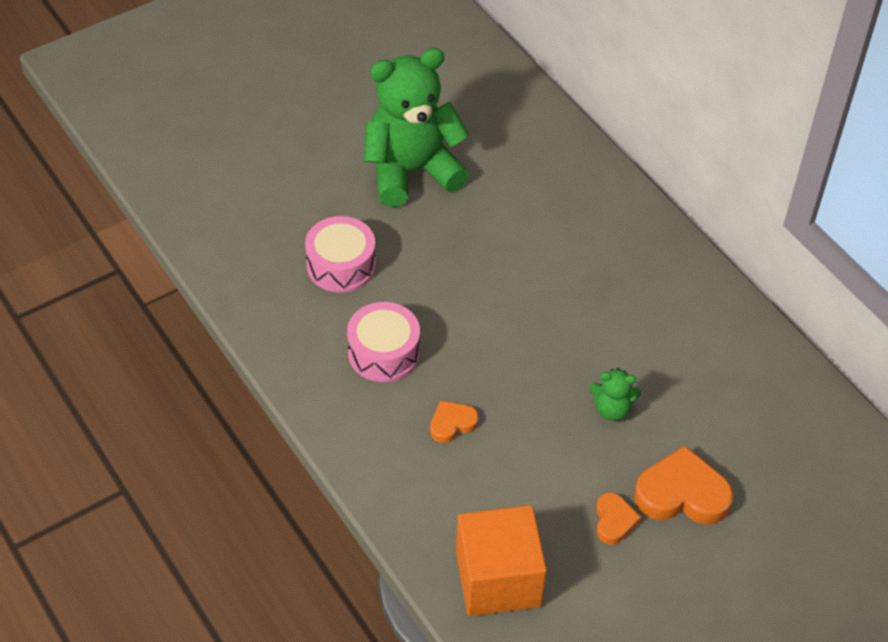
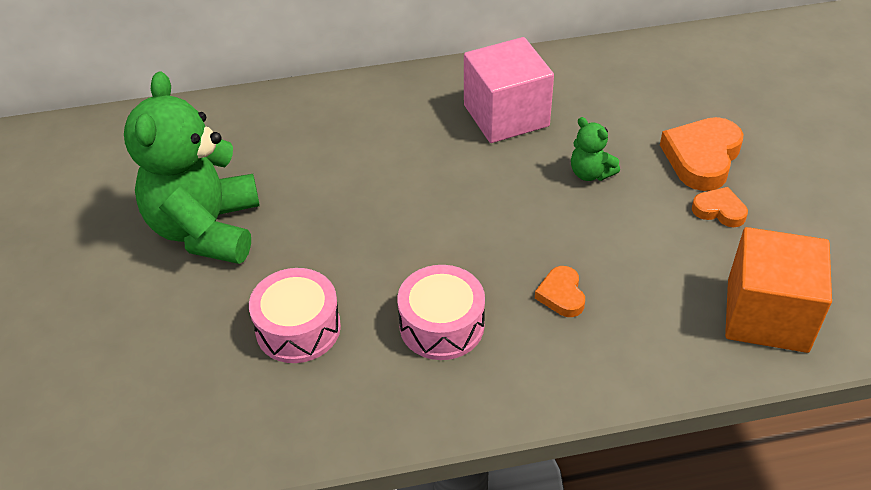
camera: 65 degrees left, 5 degrees down
(612, 409) = (590, 173): green teddy bear -> green teddy bear turned 105 degrees clockwise
(657, 324) = (506, 116): none -> pink cube

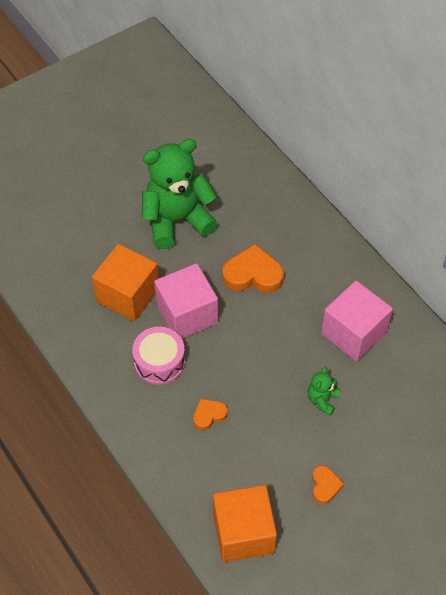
camera: 65 degrees right, 10 degrees up
(298, 328) = (128, 295): pink drum -> orange cube
(378, 268) = (187, 314): none -> pink cube
(702, 158) = (373, 463): orange heart -> orange heart (253, 274)

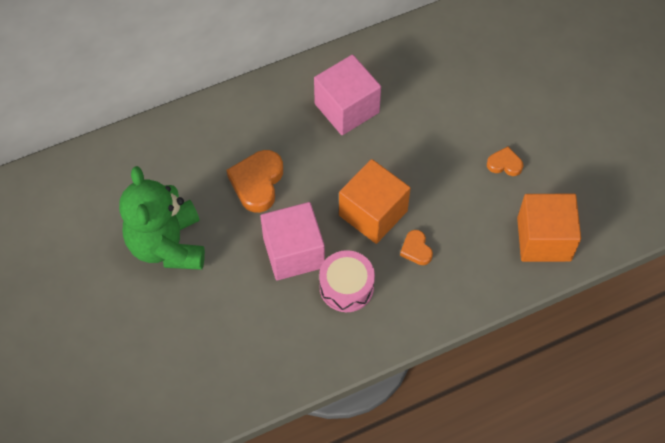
camera: 80 degrees left, 5 degrees up
(128, 295) = (256, 308): orange cube -> orange cube (373, 213)
(322, 400) = (415, 149): green teddy bear -> none

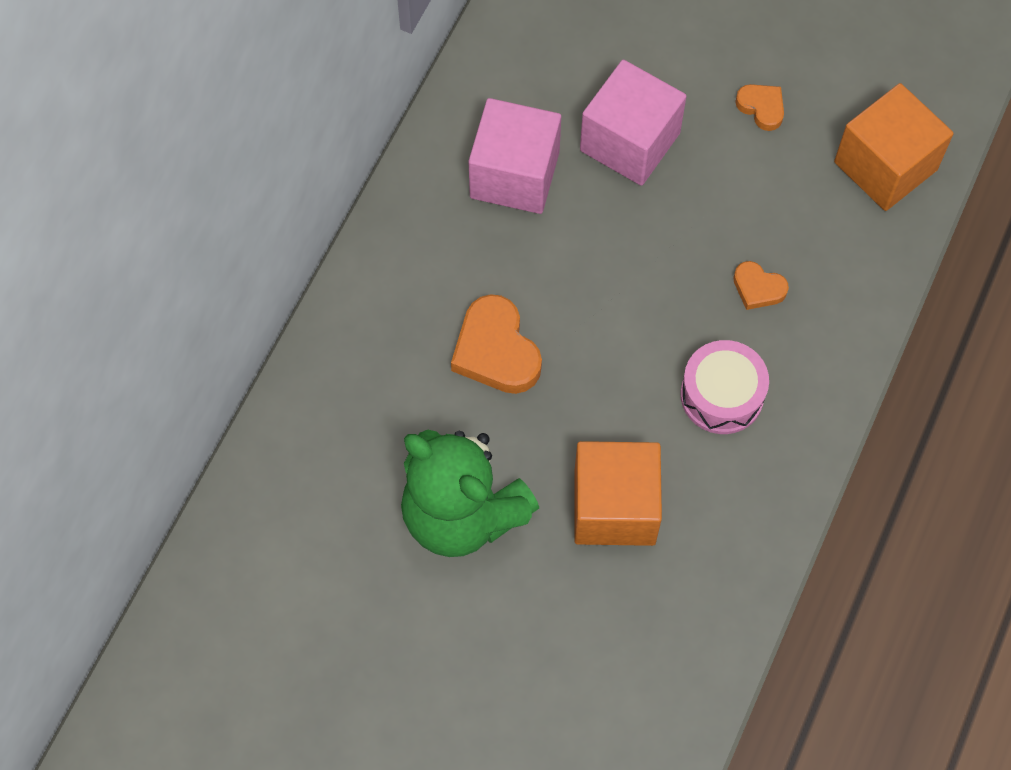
camera: 40 degrees left, 5 degrees up
(293, 252) = (622, 402): pink cube -> pink cube (630, 142)
(373, 213) = (668, 282): orange cube -> orange cube (614, 507)
(504, 164) = (761, 108): orange heart -> orange heart turned 75 degrees clockwise

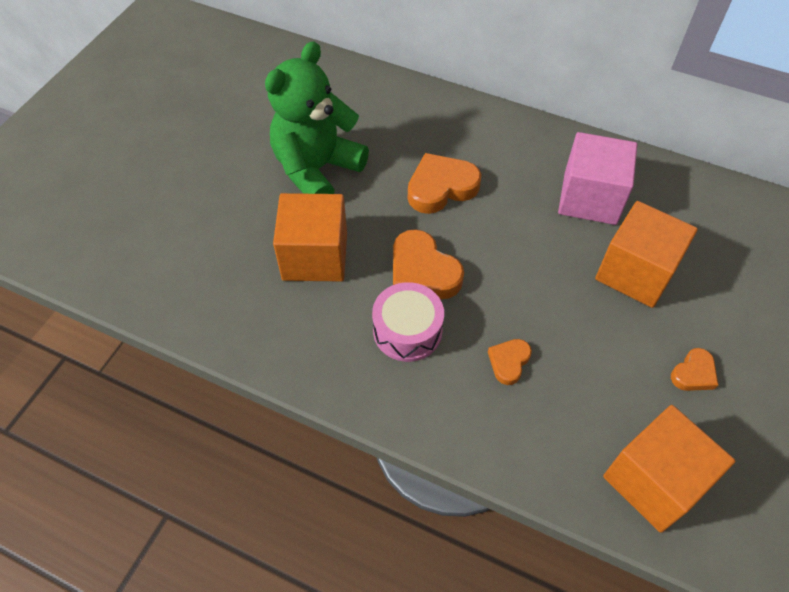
camera: 90 degrees right, 10 degrees down
(630, 142) = (635, 272): pink cube -> orange cube
(635, 376) = (423, 271): none -> orange heart

